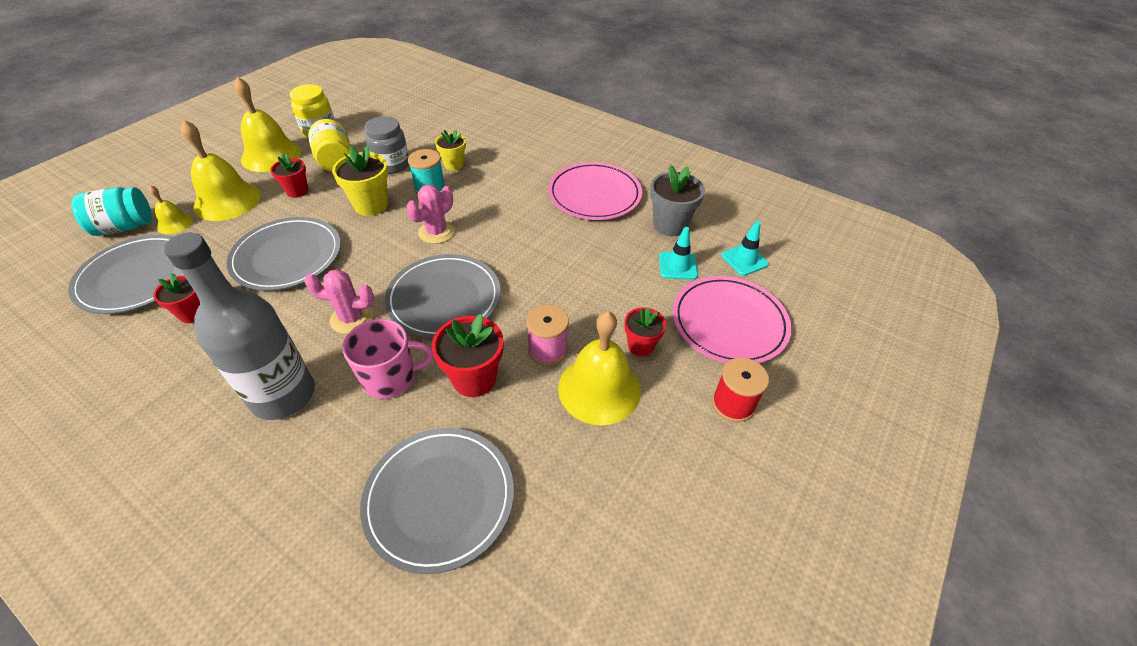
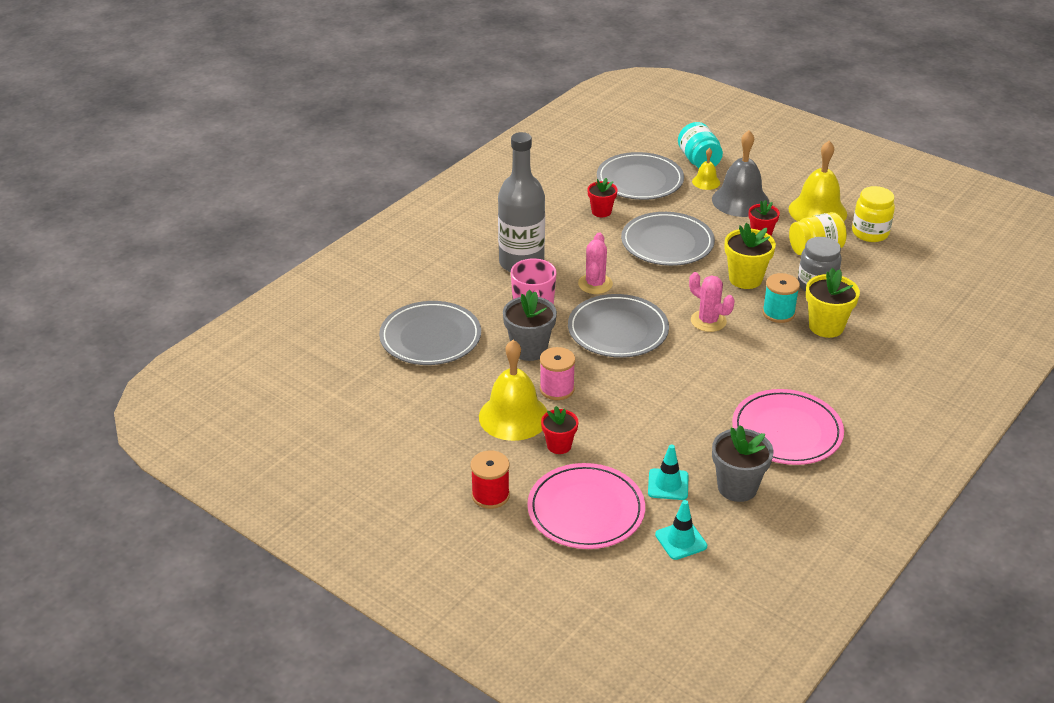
camera: 95 degrees right, 10 degrees down
(227, 201) = (740, 201): yellow bell -> grey bell
(454, 164) = (826, 326): yellow flower pot -> yellow flower pot, size x1.56
(474, 378) = (529, 349): red flower pot -> grey flower pot

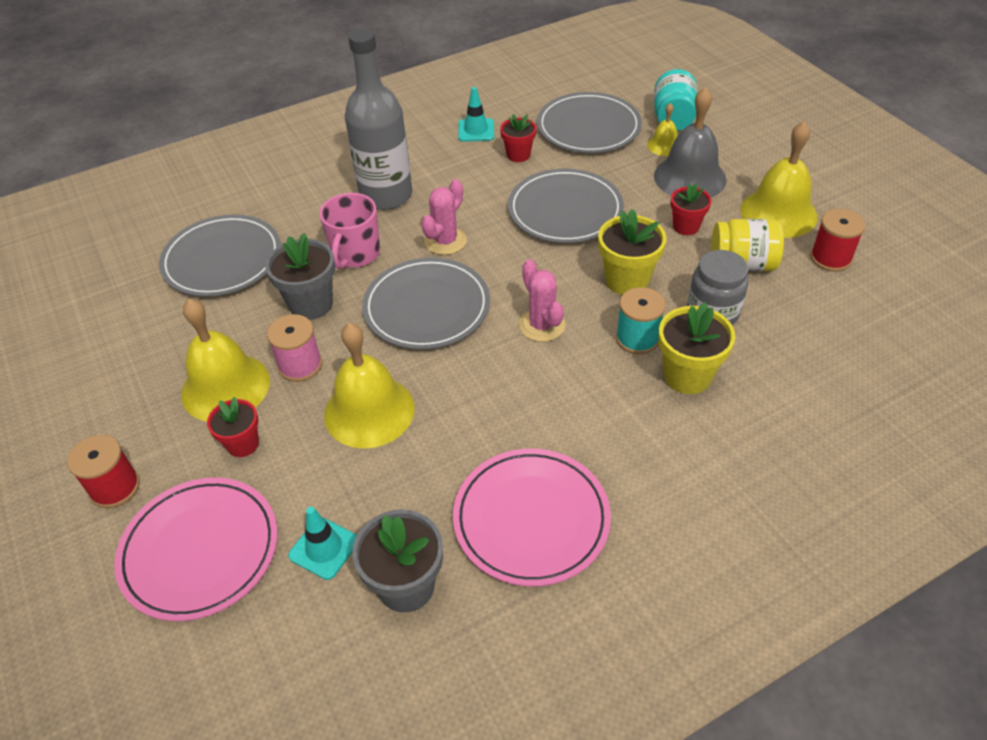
camera: 25 degrees right, 10 degrees up
(631, 402) = (369, 411): none -> yellow bell
(681, 540) = (275, 645): turquoise traffic cone -> turquoise traffic cone (476, 130)
(870, 233) = (830, 258): yellow jar -> red spool

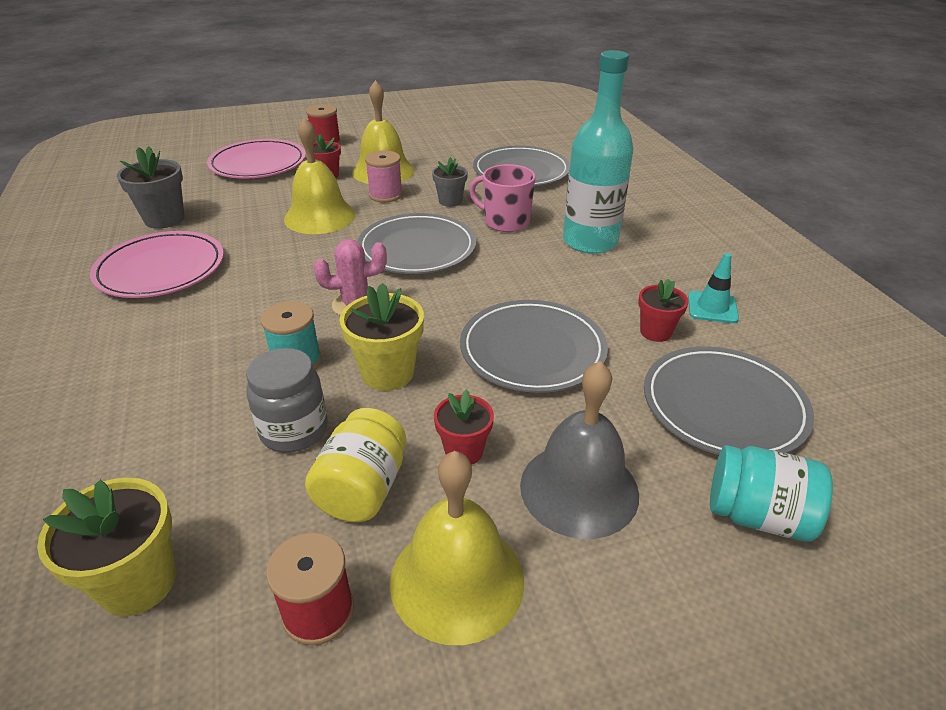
camera: 100 degrees right, 10 degrees down
(311, 304) = (450, 201): grey flower pot -> grey flower pot, size x0.64
(324, 548) = (221, 196): turquoise traffic cone -> none
(386, 195) = (590, 241): grey bottle -> turquoise bottle
(445, 241) = (505, 266): pink cactus -> none
(664, 145) = (672, 481): yellow bell -> none
(687, 376) = (221, 384): yellow flower pot -> yellow flower pot (138, 582)

